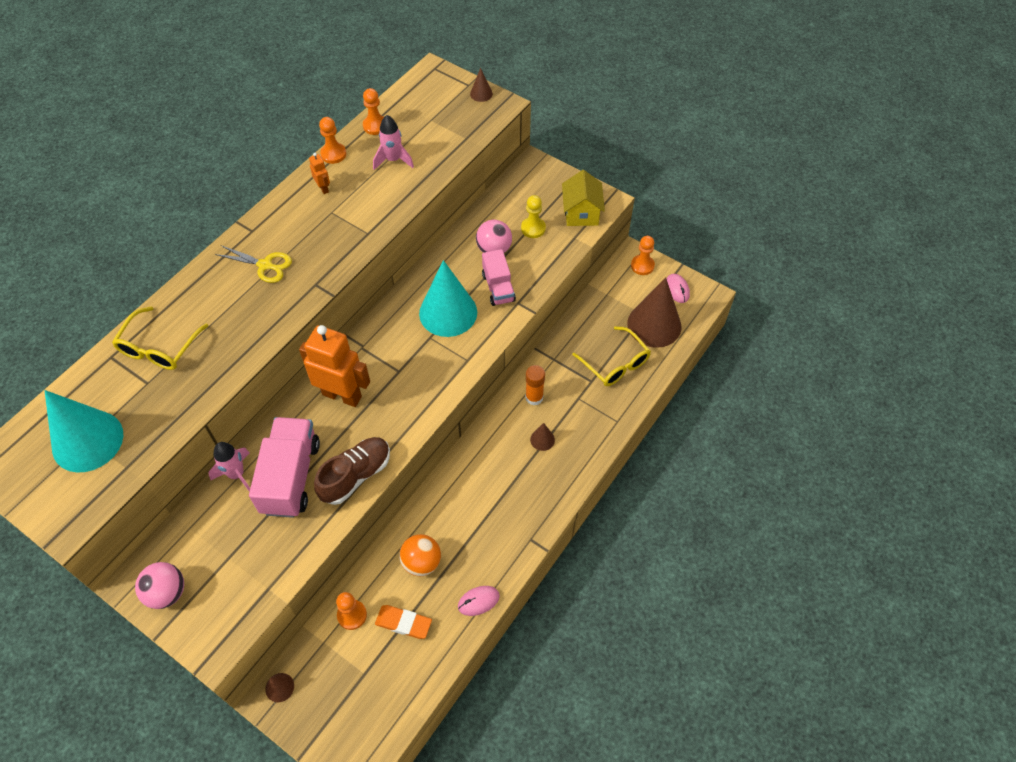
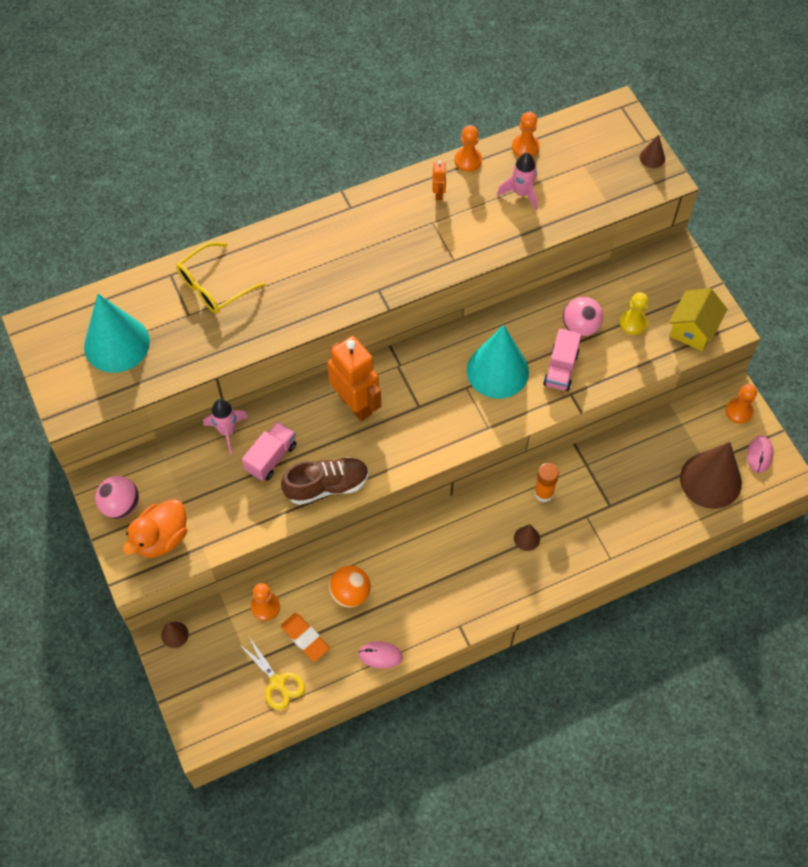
camera: 30 degrees right, 5 degrees up
(224, 602) = (161, 538): none -> orange duck
(265, 265) = (344, 249): yellow scissors -> yellow scissors (277, 682)
(290, 477) = (271, 457): pink truck -> pink truck, size x0.61
(615, 363) = (645, 499): yellow glasses -> none

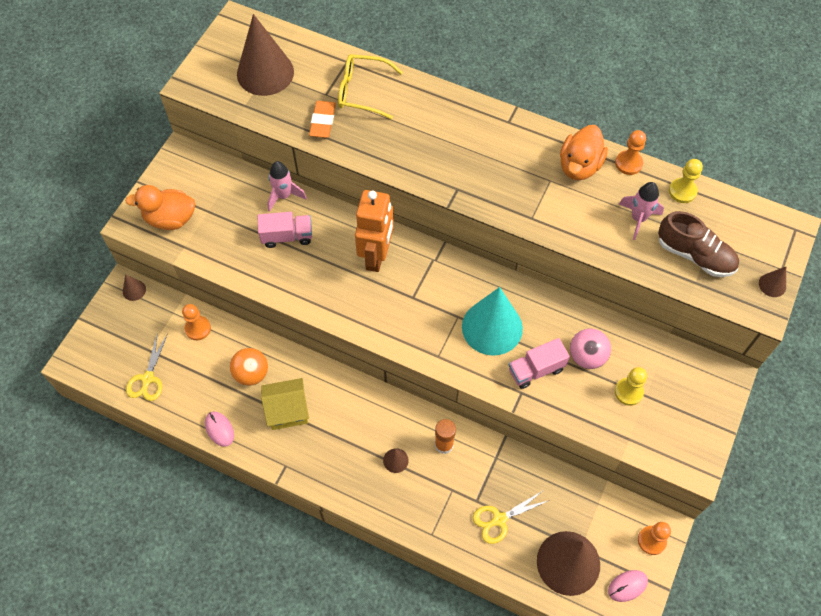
camera: 50 degrees right, 0 degrees up
(116, 344) = (265, 73): turquoise cone -> brown cone
(121, 505) = (175, 178): pink ball -> none
(305, 638) = (194, 371): orange eraser -> orange eraser (323, 121)
(327, 486) = (295, 286): brown shoe -> brown shoe (695, 255)
(439, 193) = (579, 166): orange robot -> orange duck
(525, 147) = (682, 191): orange pawn -> yellow pawn
(638, 501) = (499, 519): none -> yellow scissors
(693, 329) = (668, 441): yellow house -> yellow house (288, 410)

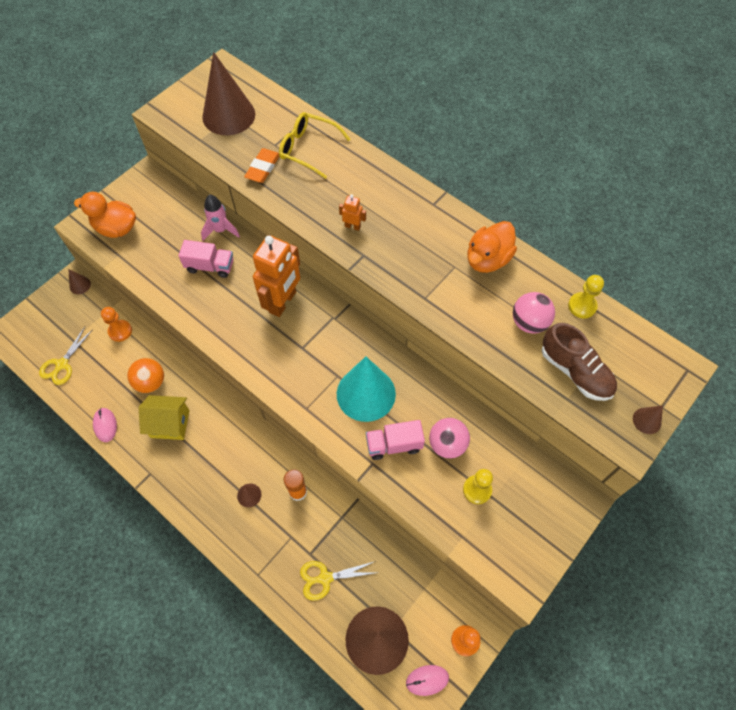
camera: 15 degrees right, 0 degrees up
(436, 162) = (352, 226): none -> orange robot
(628, 163) = (536, 267): orange pawn -> none
(638, 219) = (529, 323): pink rocket -> pink ball

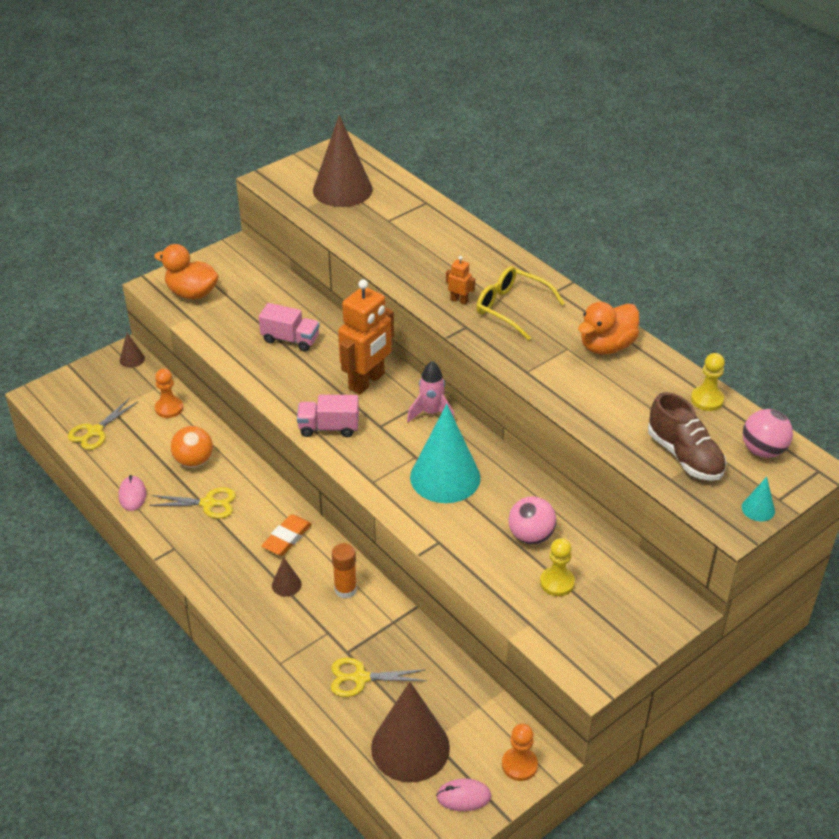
camera: 10 degrees right, 20 degrees down
(170, 424) = (208, 504): yellow house -> yellow scissors
(220, 230) = (309, 308): pink rocket -> pink rocket (431, 413)
(263, 168) = (370, 239): orange eraser -> orange eraser (287, 538)
(309, 149) = (425, 228): yellow glasses -> yellow glasses (512, 308)
(394, 445) = (467, 528): pink truck -> pink truck (328, 428)
(529, 323) = (641, 407): pink ball -> pink ball (763, 450)
(647, 420) = (758, 509): brown cone -> turquoise cone

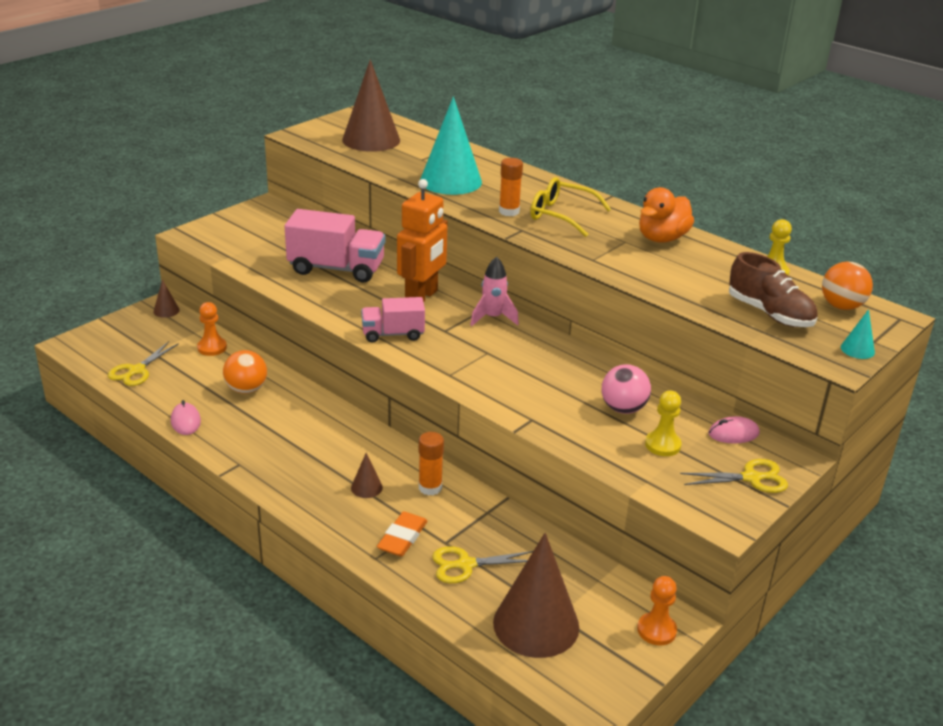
camera: 10 degrees left, 10 degrees down
(192, 293) = (228, 238): orange duck -> none
(208, 504) = (268, 424): yellow scissors -> yellow scissors (751, 478)
(287, 538) = (358, 447): orange eraser -> orange eraser (402, 538)
(290, 339) = (336, 269): pink truck -> pink truck, size x1.65
(445, 477) = (522, 367): turquoise cone -> turquoise cone (451, 181)
(459, 300) = (509, 211): orange robot -> orange glue stick
(463, 796) = (606, 666): pink mouse -> pink mouse (733, 433)
(763, 450) = (841, 306): pink ball -> orange ball

